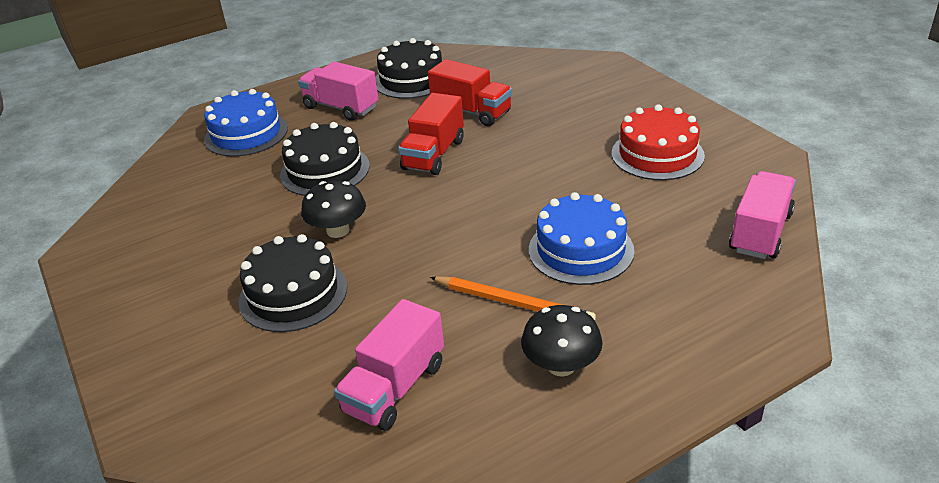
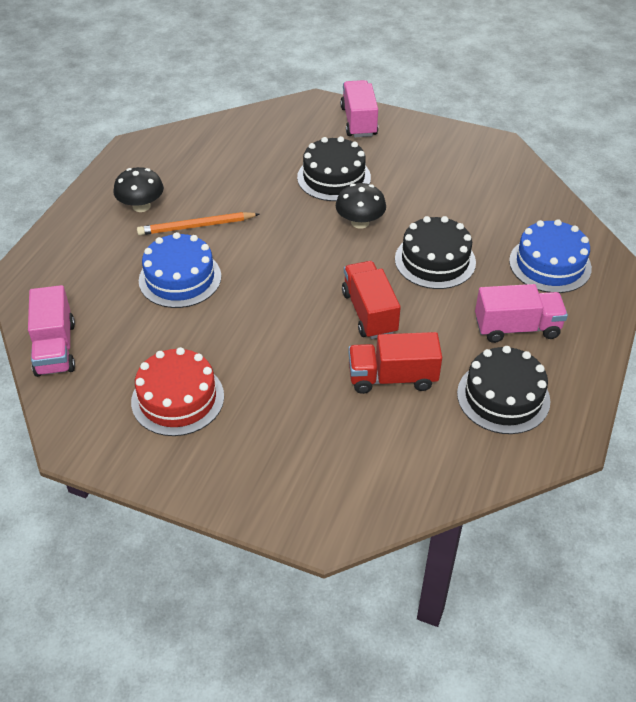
camera: 140 degrees right, 10 degrees up
(395, 388) = (221, 162): pink truck -> pink truck (358, 121)

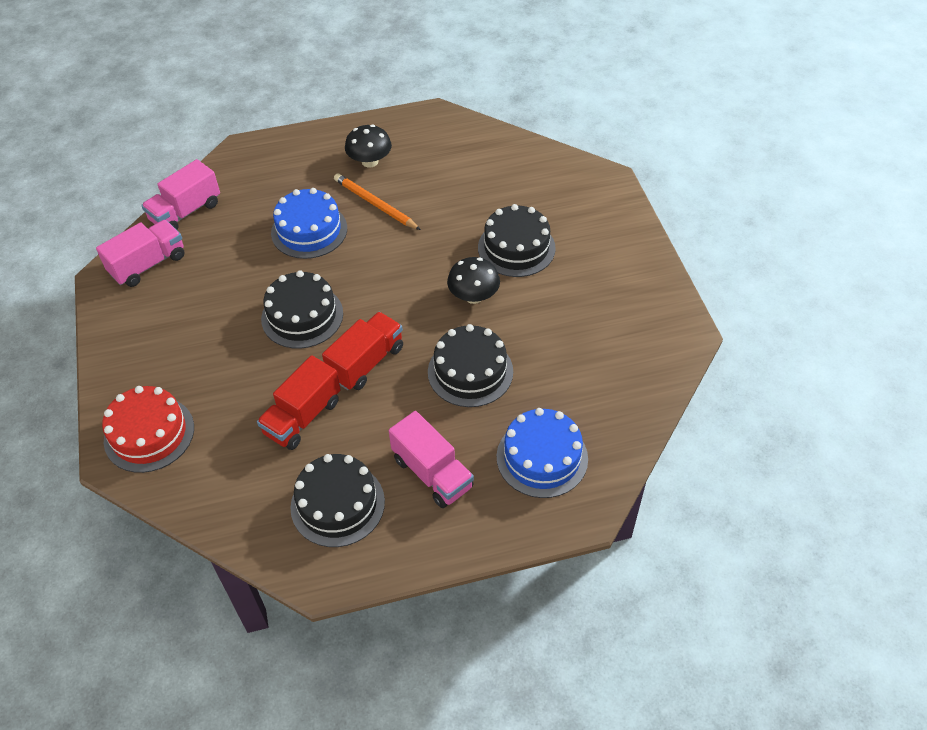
camera: 55 degrees right, 5 degrees up
(177, 398) = (185, 303): red cake -> red cake (149, 434)
(277, 327) = (302, 316): none -> black cake
(358, 121) = (612, 220): pink truck -> pink truck (148, 264)
(392, 378) = (302, 417): red truck -> red truck turned 105 degrees counterclockwise

